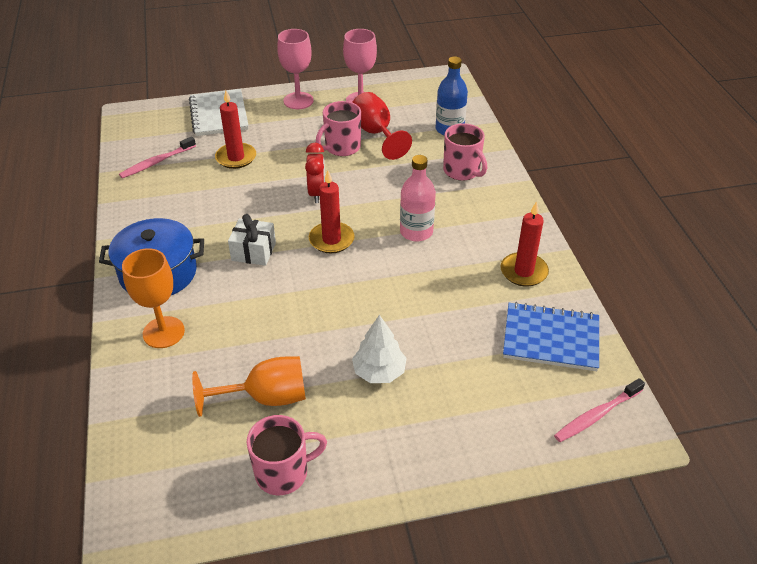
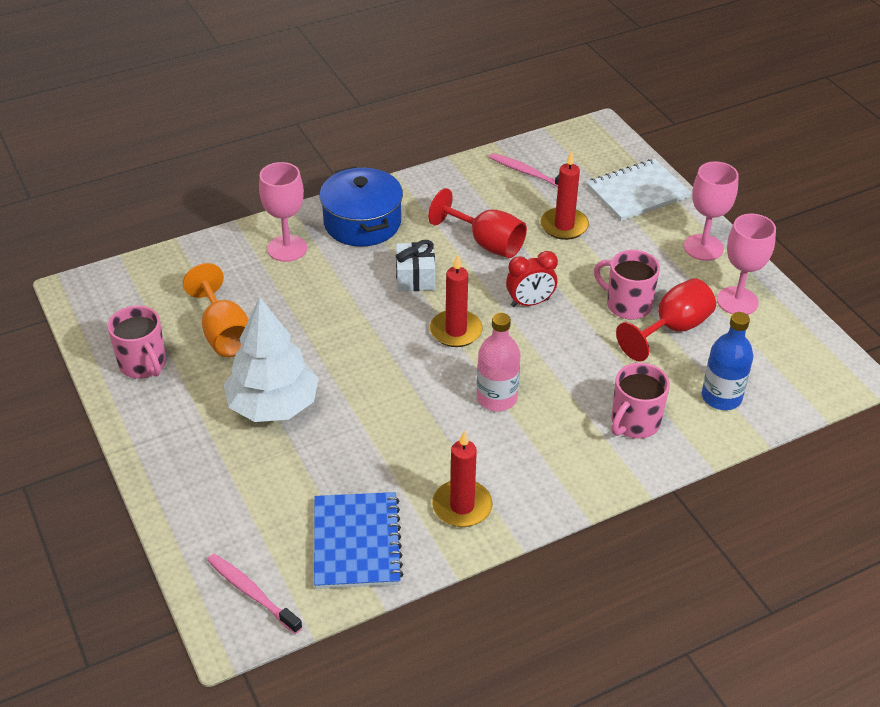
camera: 75 degrees right, 0 degrees up
(163, 332) = (287, 248): orange goblet -> pink goblet
(233, 202) = (486, 243): none -> red goblet
(379, 372) = (273, 405): white tree -> white tree, size x1.66

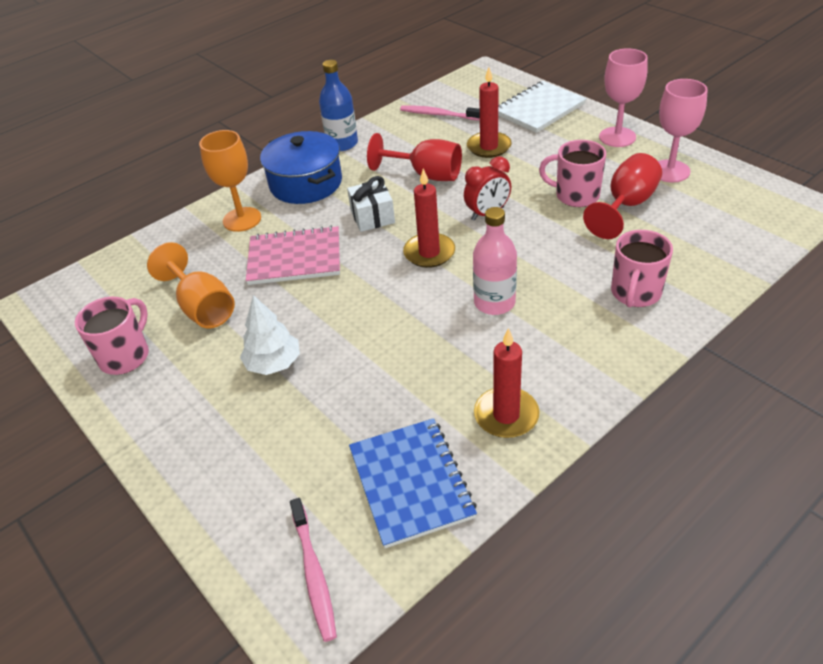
camera: 10 degrees left, 0 degrees up
(143, 364) = (125, 356): pink mug -> pink mug turned 105 degrees counterclockwise
(252, 593) = (314, 573): pink toothbrush -> pink toothbrush turned 135 degrees counterclockwise
(273, 405) = (273, 363): white tree -> white tree, size x0.60
(287, 248) = (242, 219): pink goblet -> orange goblet
(325, 304) = (295, 258): none -> pink notebook
(721, 397) = (702, 251): blue bottle -> blue bottle (342, 144)

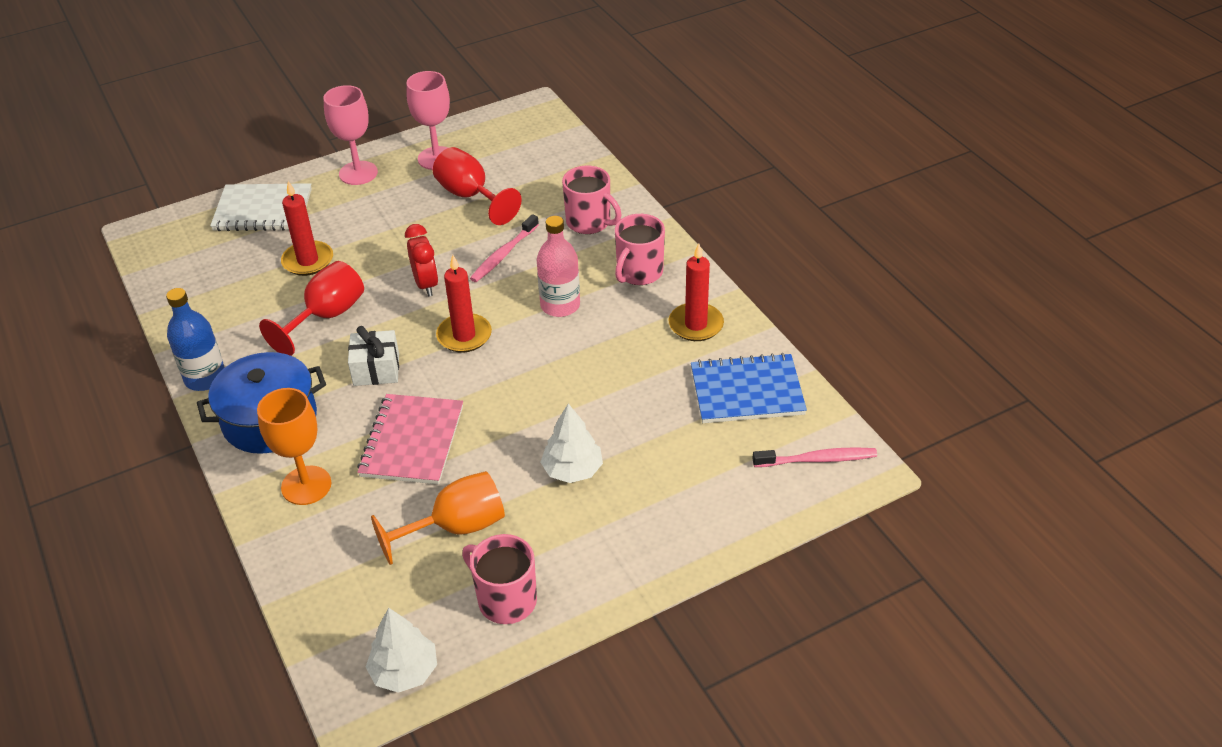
camera: 80 degrees left, 0 degrees up
(63, 318) = (404, 671): none -> white tree
(438, 114) = (208, 287): pink toothbrush -> pink toothbrush (503, 254)
(539, 109) = (263, 210): white notebook -> white notebook turned 60 degrees counterclockwise
(576, 195) = (435, 222): pink mug -> pink mug (639, 272)

